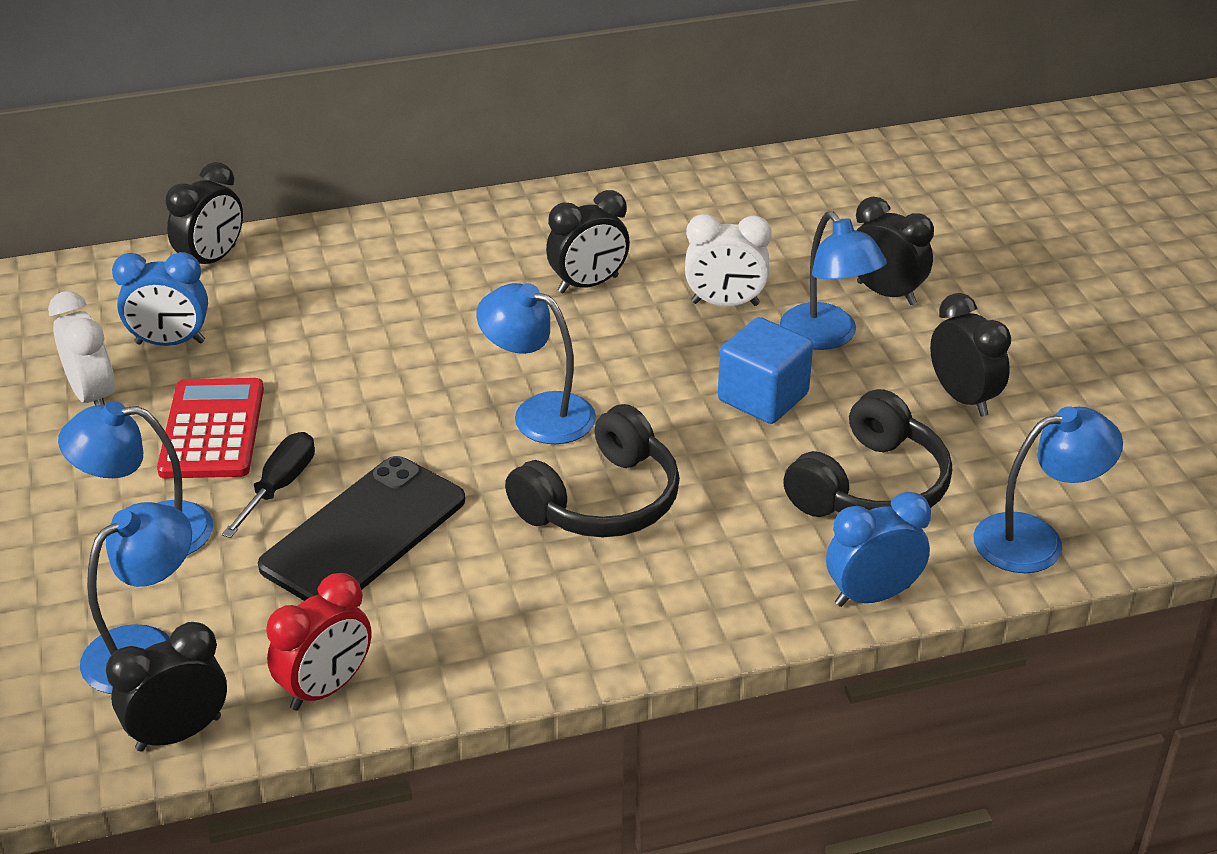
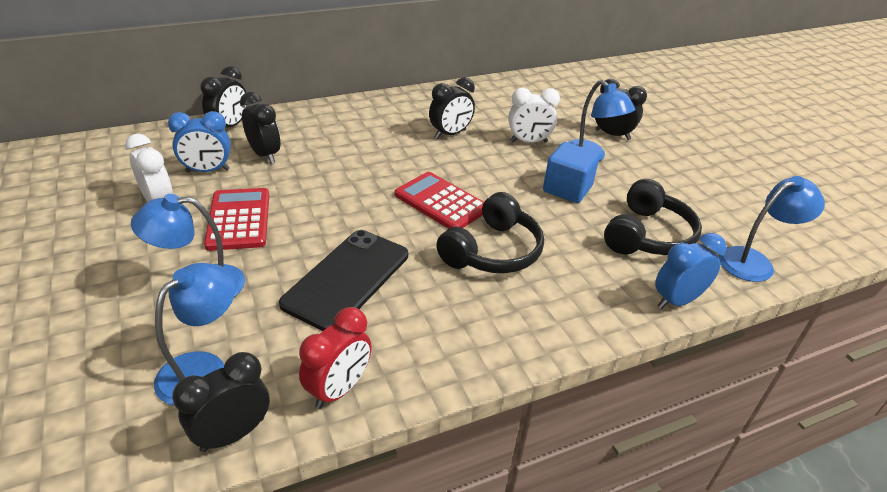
camera: 10 degrees left, 0 degrees up
(279, 486) = (287, 252): black screwdriver -> none
(539, 413) = (441, 202): blue lamp -> red calculator
(963, 398) = (676, 185): black clock -> black clock (265, 155)

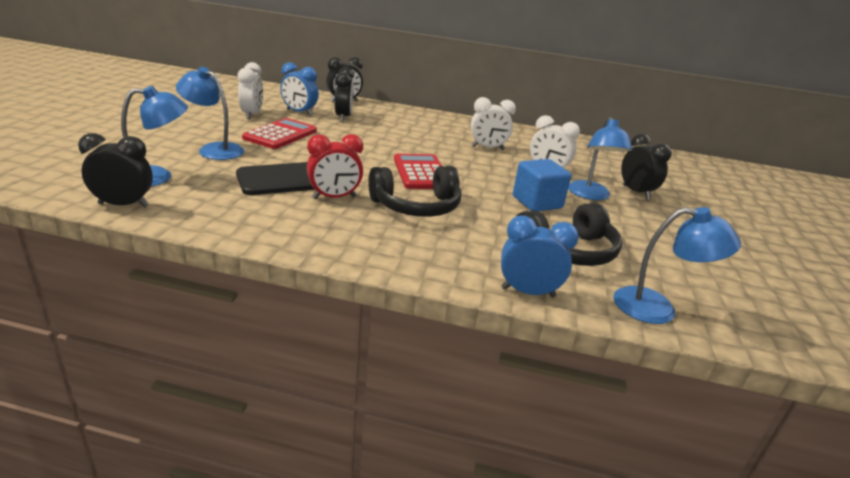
camera: 35 degrees right, 10 degrees down
(339, 389) = (205, 216): red clock -> red clock (334, 197)
(450, 134) = (487, 148): black clock -> white clock

